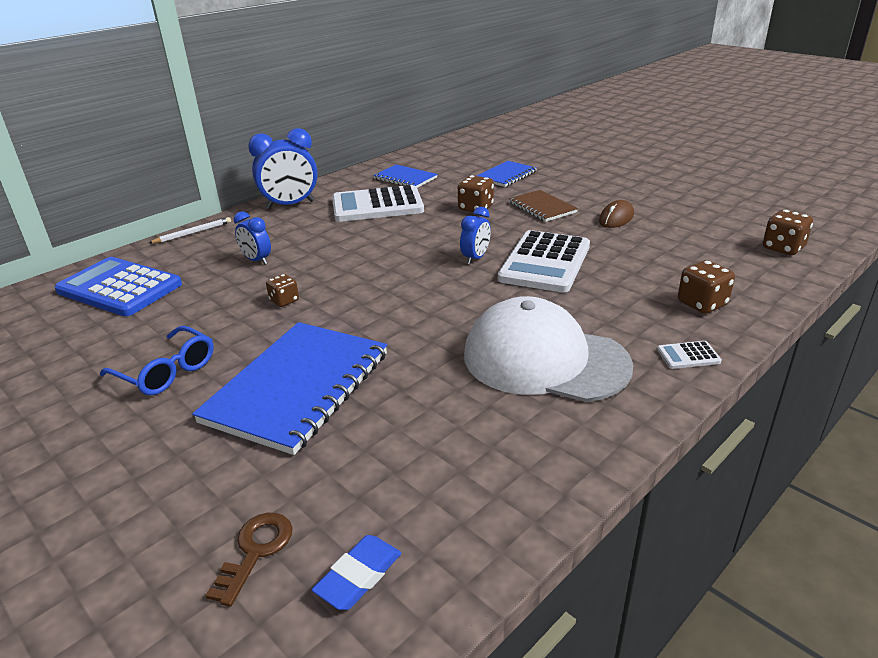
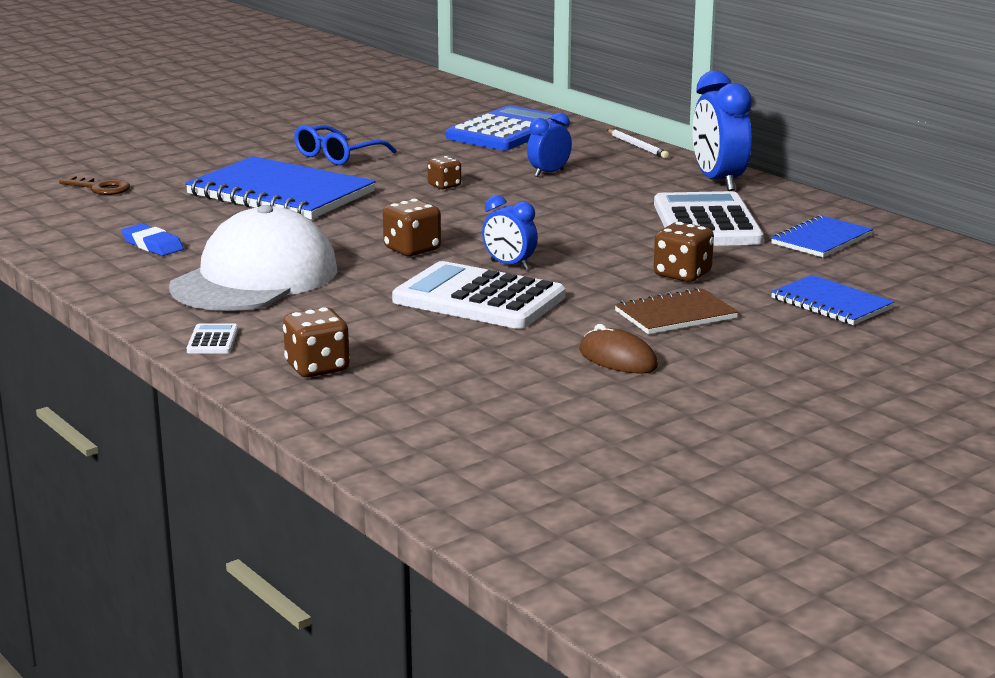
camera: 95 degrees right, 10 degrees down
(359, 576) = (52, 211): blue eraser -> blue eraser (152, 245)
(783, 248) = (453, 459): brown dice -> brown dice (412, 249)

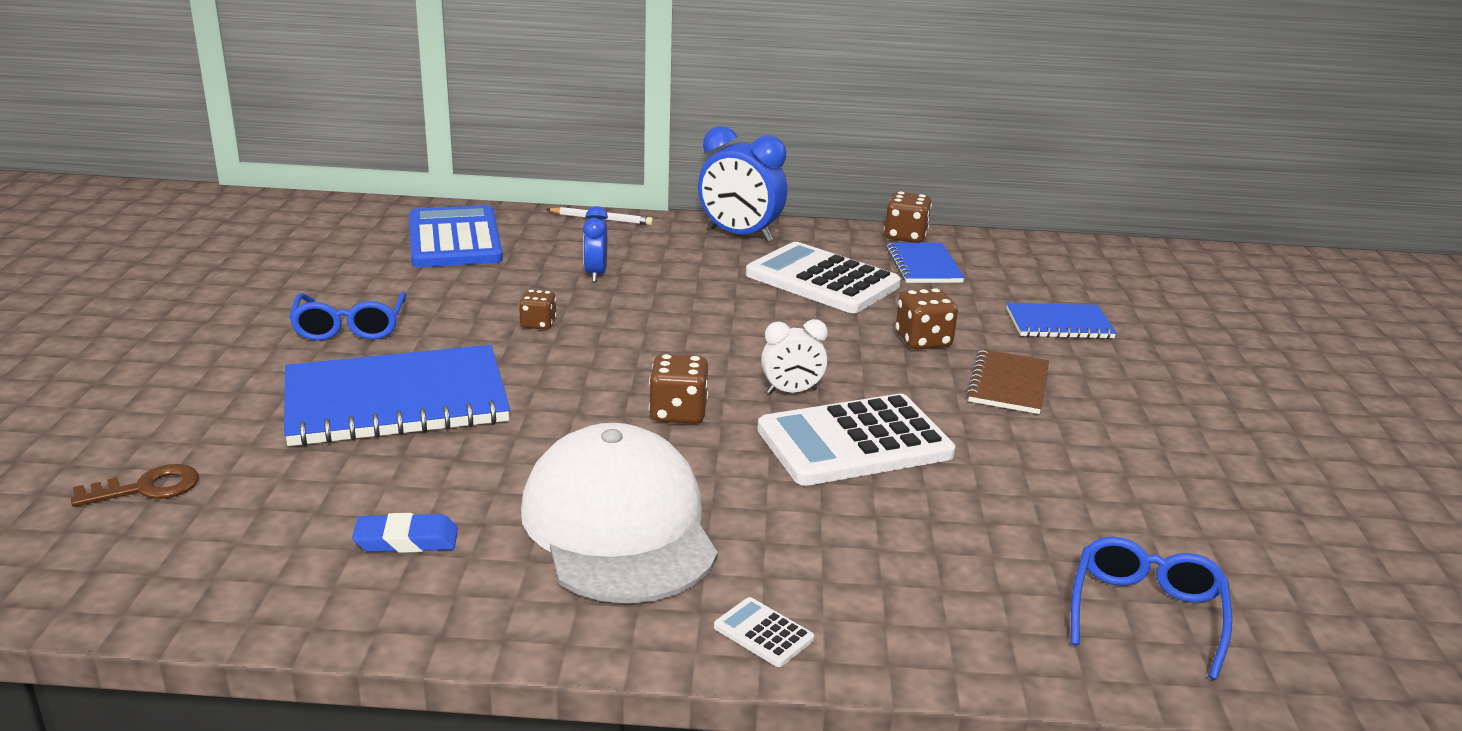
camera: 50 degrees left, 5 degrees up
(317, 368) = (924, 604): brown dice -> brown dice (905, 236)
(428, 427) = (1146, 613): none -> blue glasses
(509, 265) = (791, 391): blue clock -> white clock
(617, 359) = (1077, 451): brown mouse -> none

